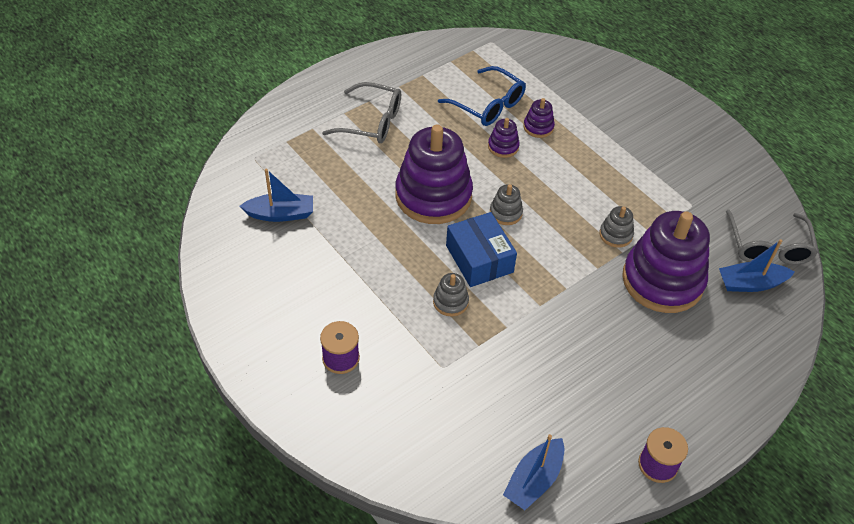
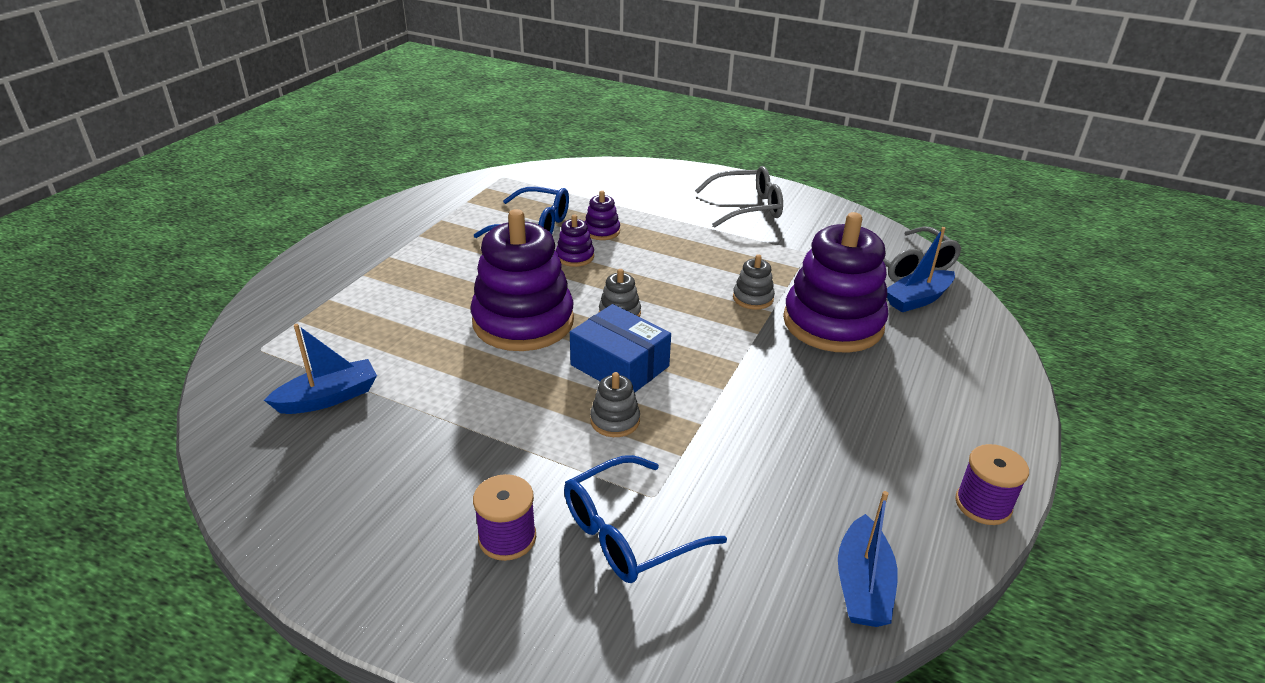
camera: 25 degrees left, 15 degrees down
(371, 122) = (403, 274): grey glasses -> grey glasses (747, 207)
(413, 385) = (628, 533): none -> blue glasses

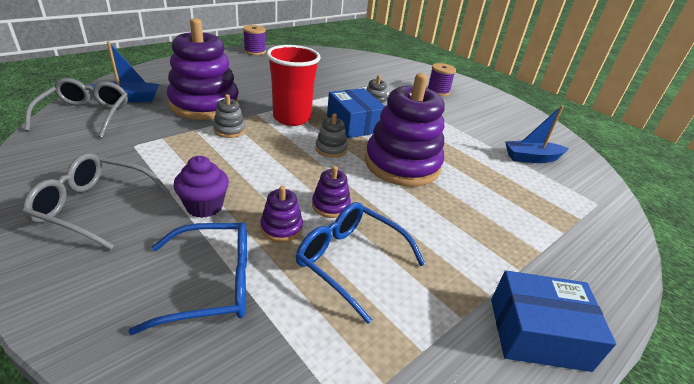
camera: 160 degrees left, 0 degrees up
(385, 224) = (538, 333): none -> blue box
(628, 533) = (391, 80): blue glasses -> blue glasses (212, 284)
(675, 228) = (204, 206): none -> purple cupcake
(709, 343) = (292, 118): none -> red cup
(862, 585) = (322, 54): blue boat -> none

